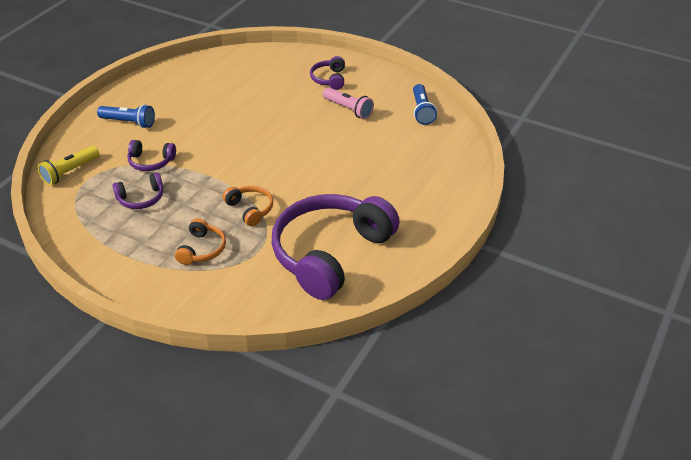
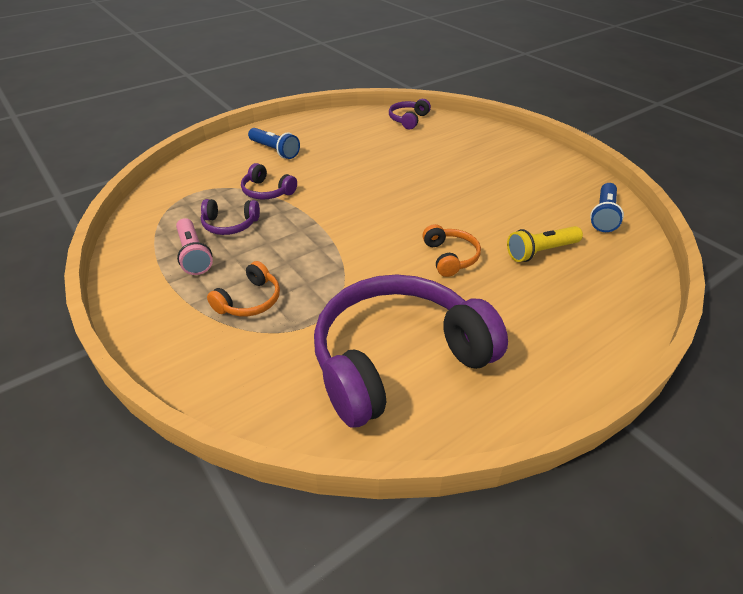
camera: 25 degrees right, 0 degrees up
(70, 172) = (186, 181): yellow flashlight -> yellow flashlight (541, 251)
(250, 209) = (334, 271): orange headphones -> orange headphones (450, 257)
(329, 79) = (505, 157): purple headphones -> purple headphones (408, 120)
(348, 109) = (511, 192): pink flashlight -> pink flashlight (194, 255)

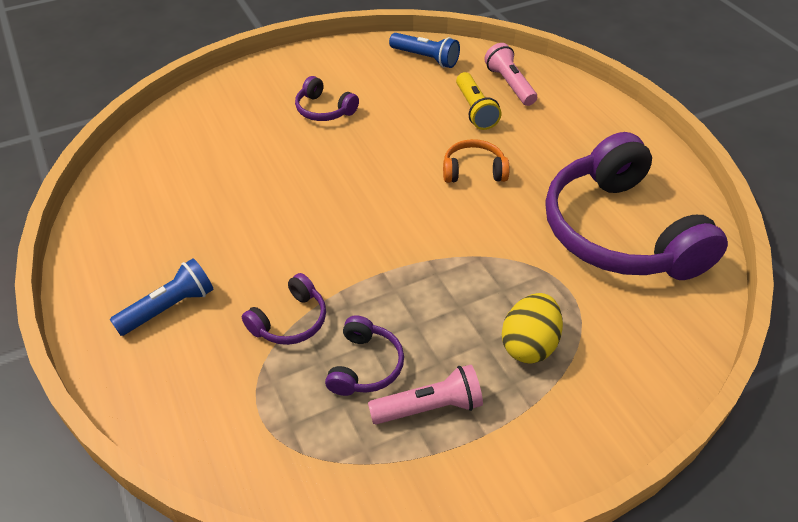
camera: 80 degrees left, 5 degrees up
(249, 300) = (529, 344): orange headphones -> yellow egg
(408, 120) = (149, 151): purple headphones -> purple headphones (324, 110)
(600, 272) = (509, 85): none -> pink flashlight

